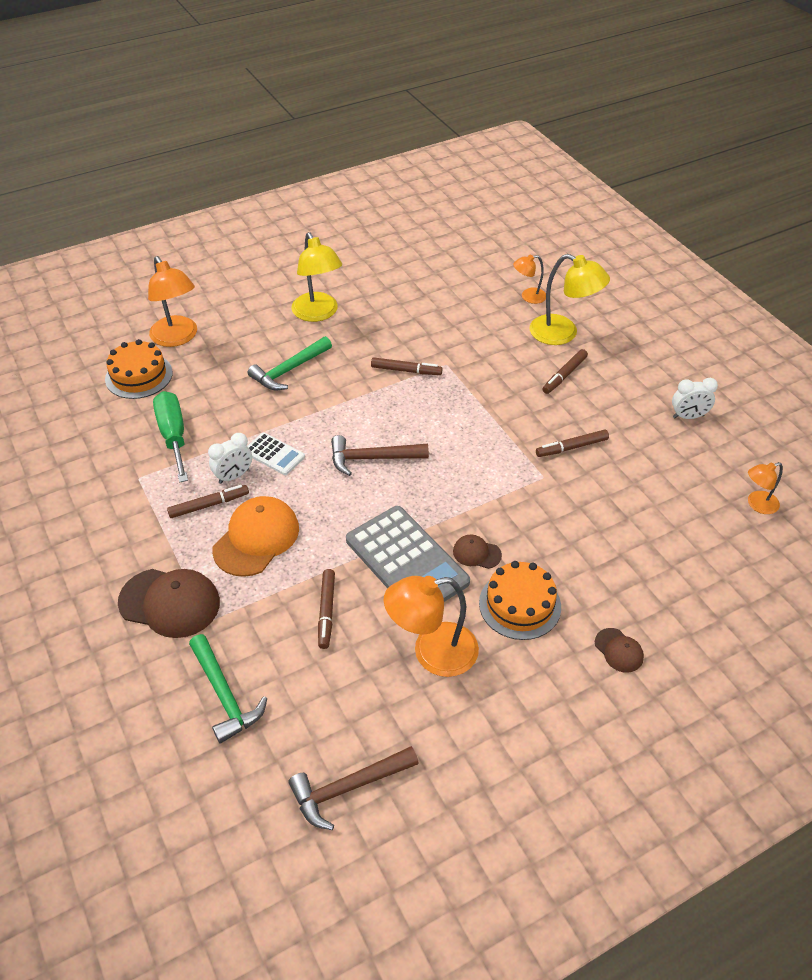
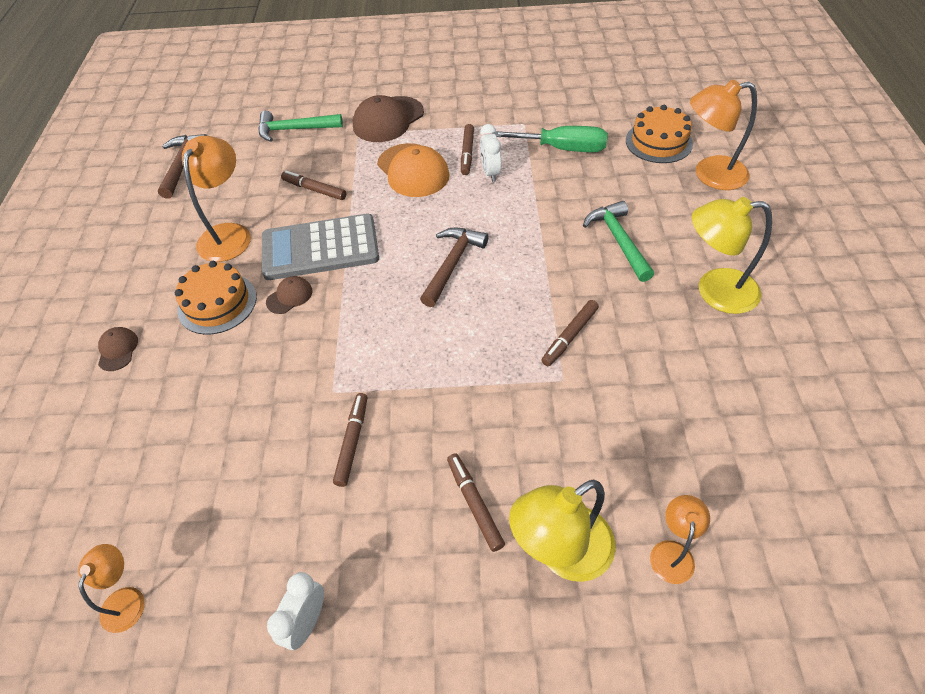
camera: 120 degrees right, 5 degrees up
(274, 454) = (501, 201): white calculator -> none
(619, 650) = (118, 350): brown cap -> brown cap turned 90 degrees clockwise

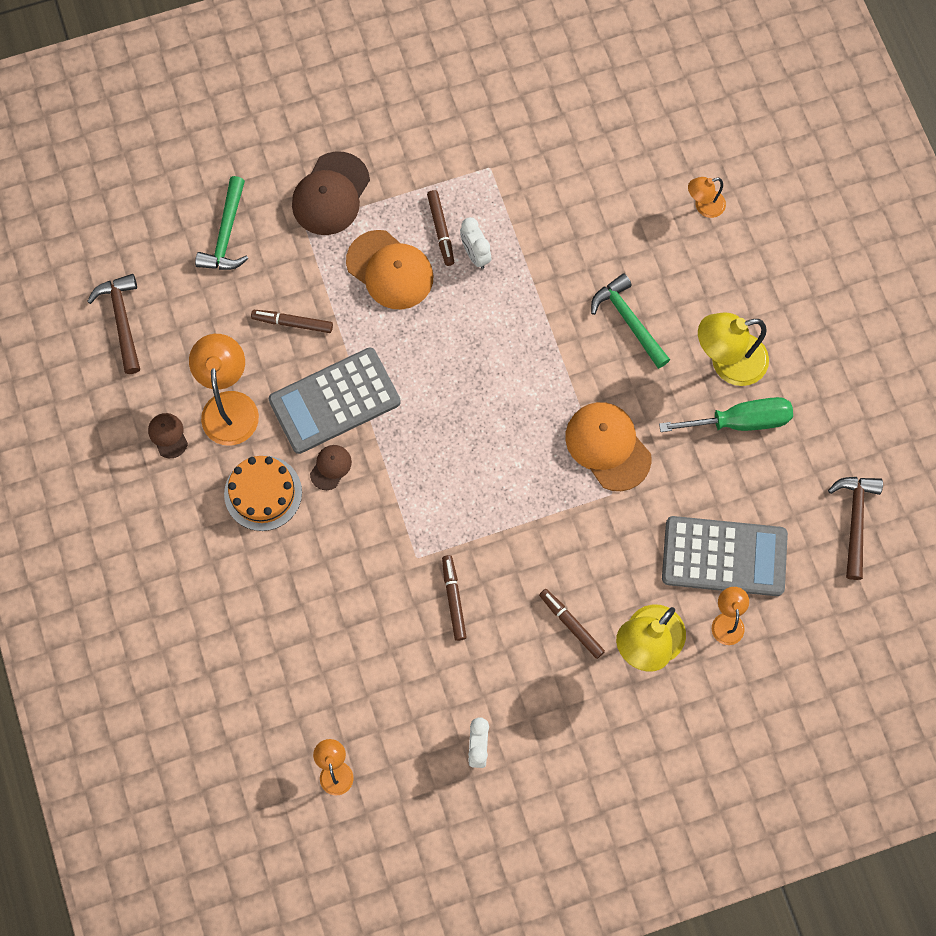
camera: 20 degrees left, 20 degrees up
(118, 350) = (195, 568): brown cap -> brown cap (168, 435)
(294, 130) = (226, 235): green hammer -> green hammer turned 60 degrees counterclockwise
(452, 264) = (475, 389): brown hammer -> brown hammer (855, 520)
(562, 149) = (543, 200): green screwdriver -> green screwdriver (740, 421)
(569, 336) = (608, 446): brown marker -> orange cap
(658, 142) = (644, 167): orange cake -> none
(681, 475) = (724, 557): none -> grey calculator
(709, 174) = (703, 206): orange lamp -> orange lamp, size x0.55

